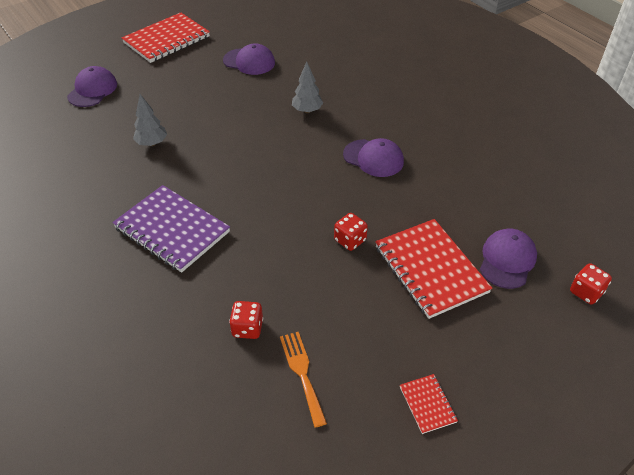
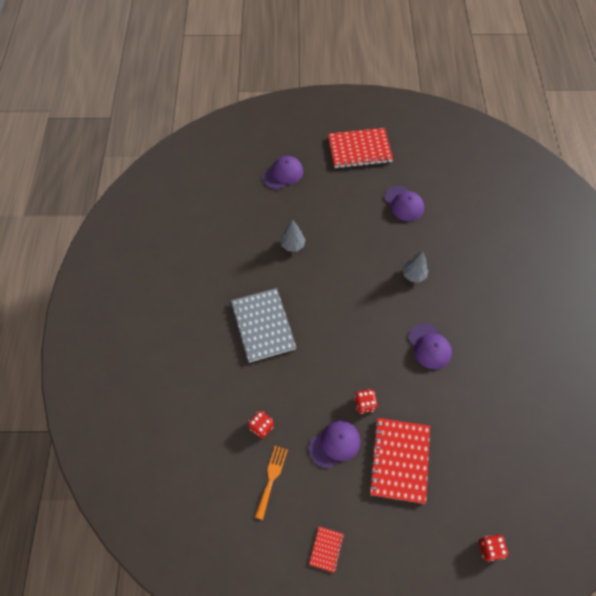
camera: 35 degrees right, 15 degrees up
(172, 230) = (263, 326): purple notebook -> grey notebook
(507, 260) = (456, 488): purple cap -> purple cap (335, 444)

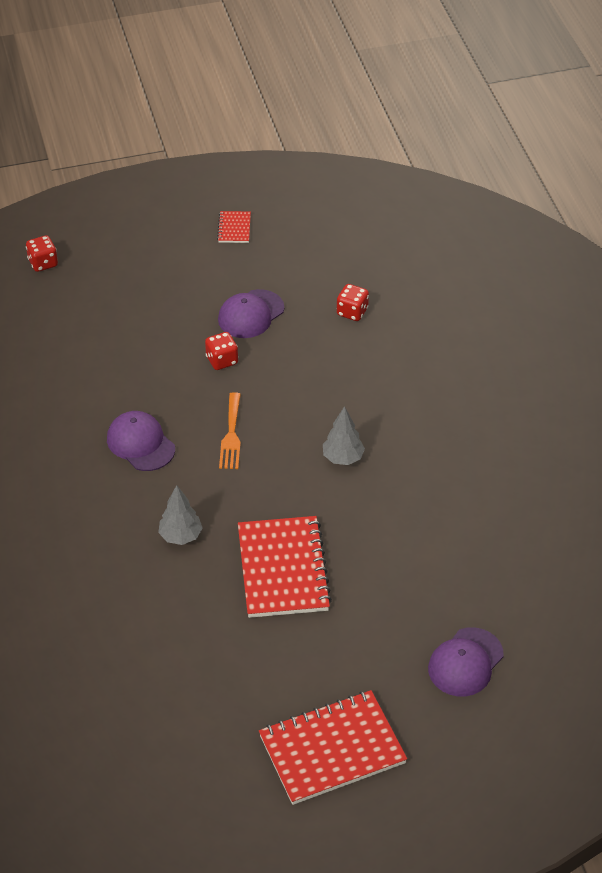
camera: 165 degrees right, 15 degrees down
(263, 326) = (397, 419): grey notebook -> none
(271, 478) = (320, 270): orange fork -> orange fork (231, 435)
(293, 245) = (397, 539): grey tree -> grey tree (343, 458)
(399, 460) = (163, 315): red notebook -> red notebook (283, 569)
(404, 203) = (219, 655): purple cap -> none

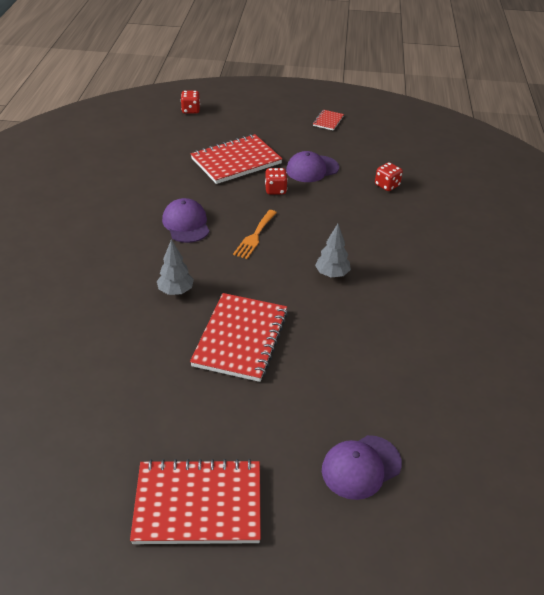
camera: 20 degrees right, 5 degrees down
(150, 331) = (236, 161): none -> red notebook

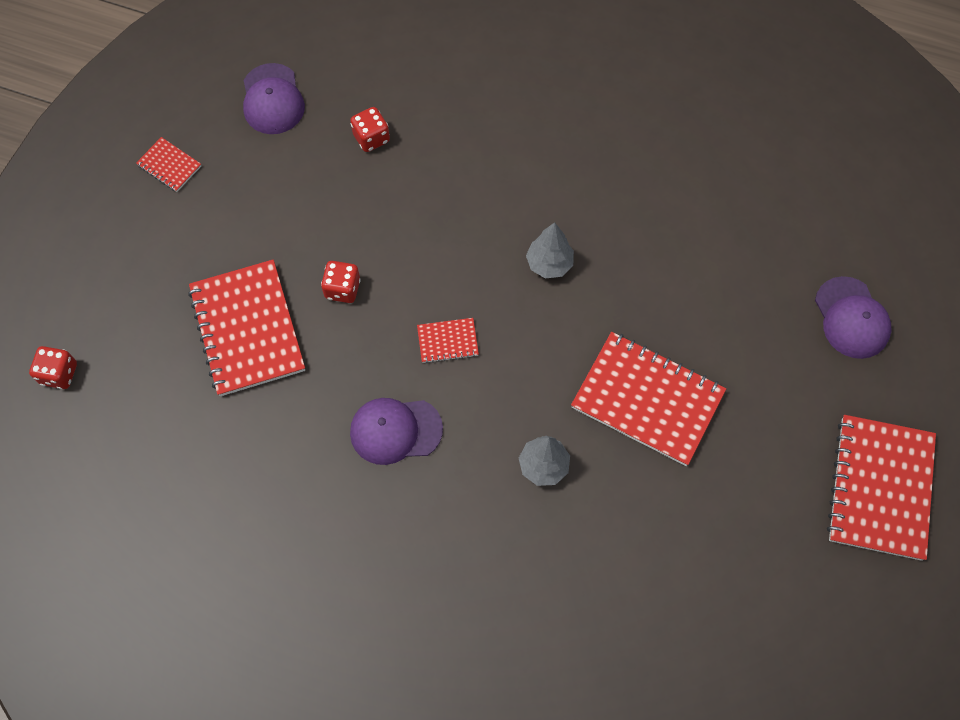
camera: 75 degrees left, 25 degrees up
(255, 236) = (447, 341): orange fork -> red notebook
(312, 169) = (301, 225): purple cap -> purple cap (272, 99)

